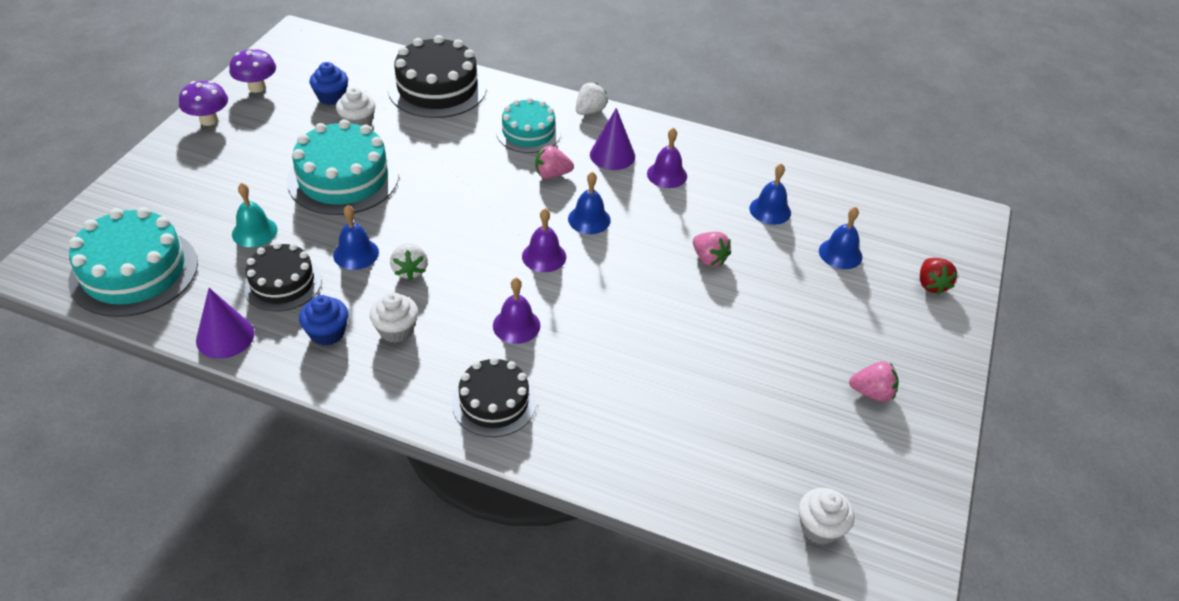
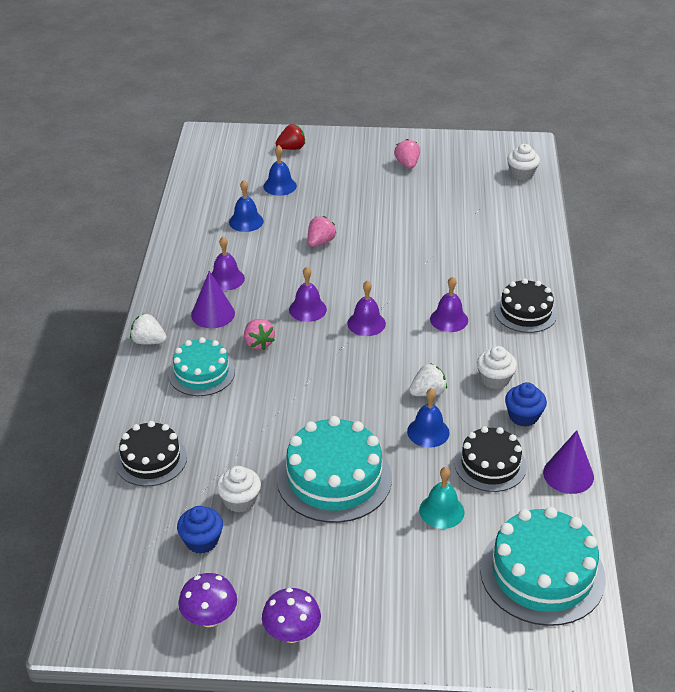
camera: 105 degrees left, 5 degrees down
(437, 88) = (151, 459): black cake -> black cake, size x0.63
(589, 219) = (307, 309): blue bell -> purple bell

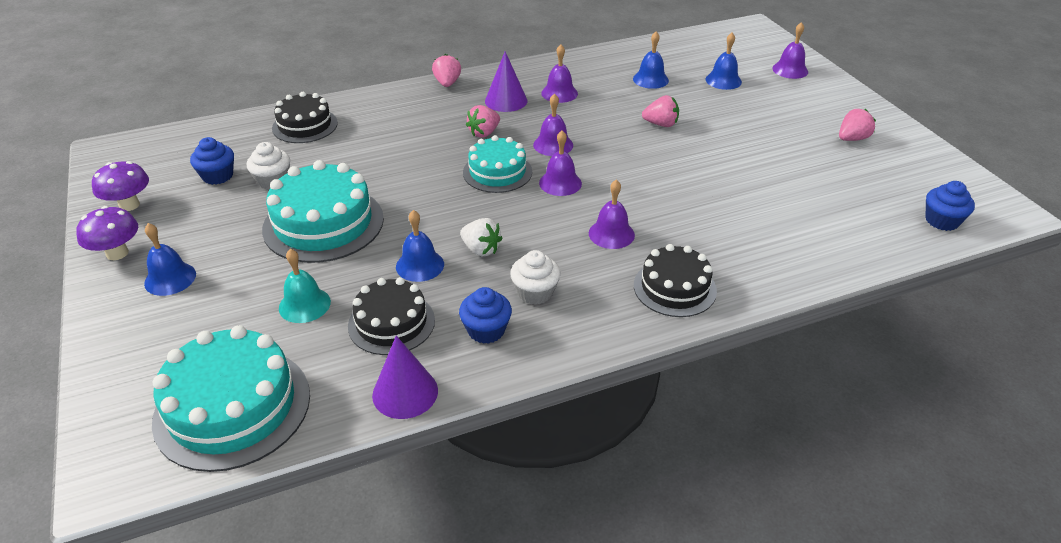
camera: 65 degrees right, 0 degrees up
(148, 341) = (447, 83): white strawberry -> pink strawberry
(201, 373) = (424, 117): turquoise cake -> turquoise cake (497, 172)
(291, 148) = (790, 70): red strawberry -> purple bell
(356, 596) = (170, 278): none -> blue bell
(521, 174) = (942, 221): white cupcake -> blue cupcake

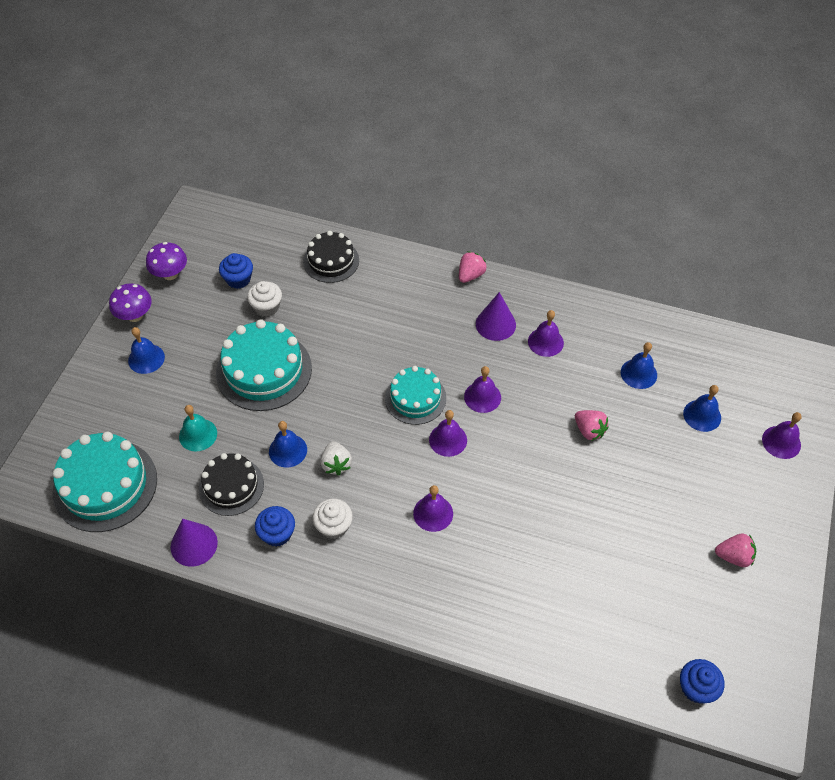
camera: 40 degrees right, 15 degrees up
(484, 133) = (445, 350): pink strawberry -> none
(674, 288) = (424, 591): black cake -> none

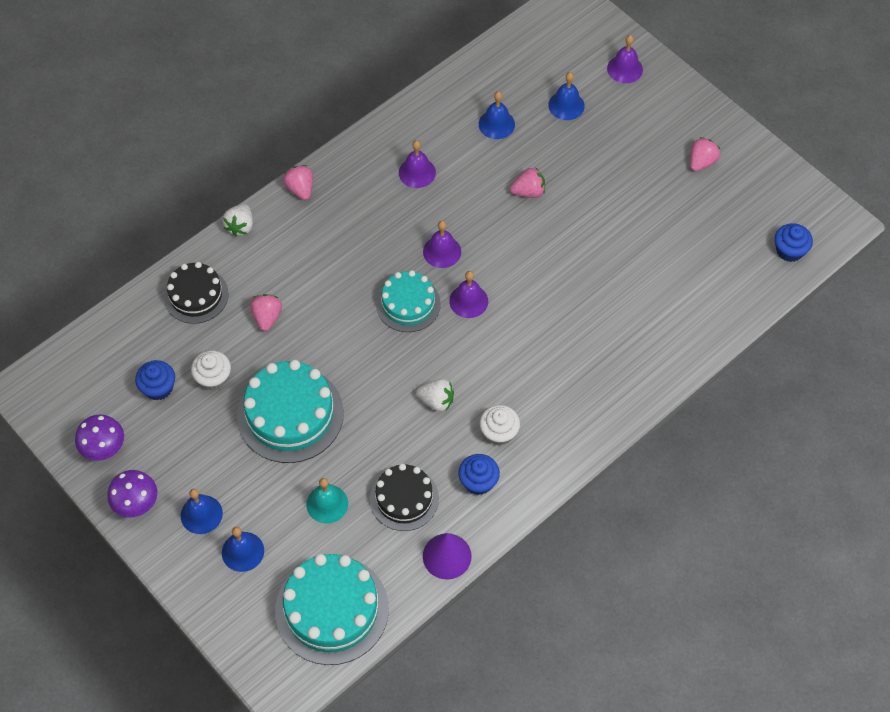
camera: 60 degrees left, 5 degrees up
(288, 450) = (396, 434): blue bell -> blue bell (243, 551)
(340, 313) = (267, 317): none -> pink strawberry
(410, 256) = (240, 226): none -> white strawberry
(433, 513) = (534, 349): purple bell -> none
(495, 324) = (370, 199): purple cone -> none

